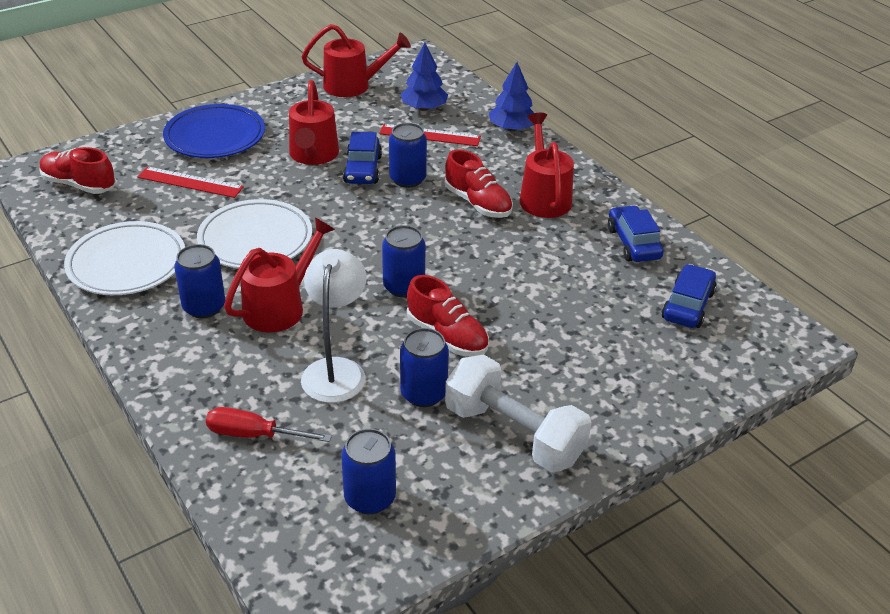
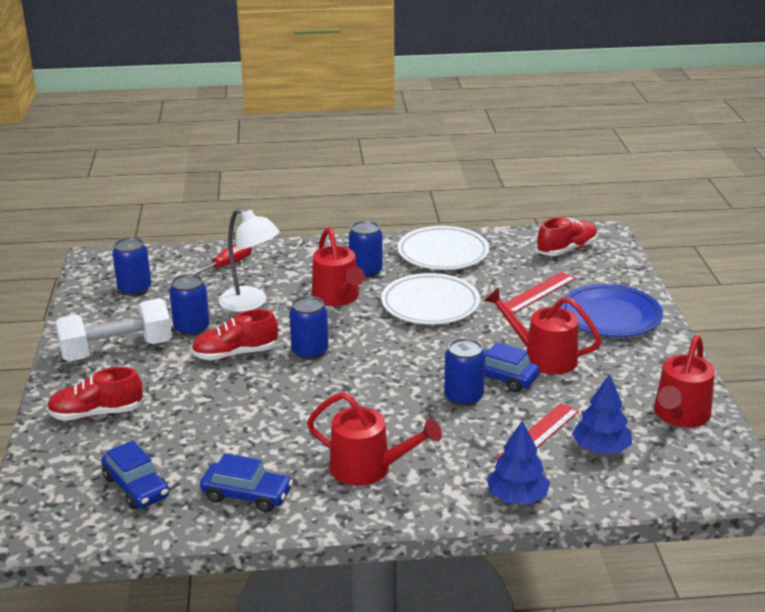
camera: 120 degrees right, 10 degrees down
(478, 203) = (391, 424): red shoe -> red shoe (96, 413)

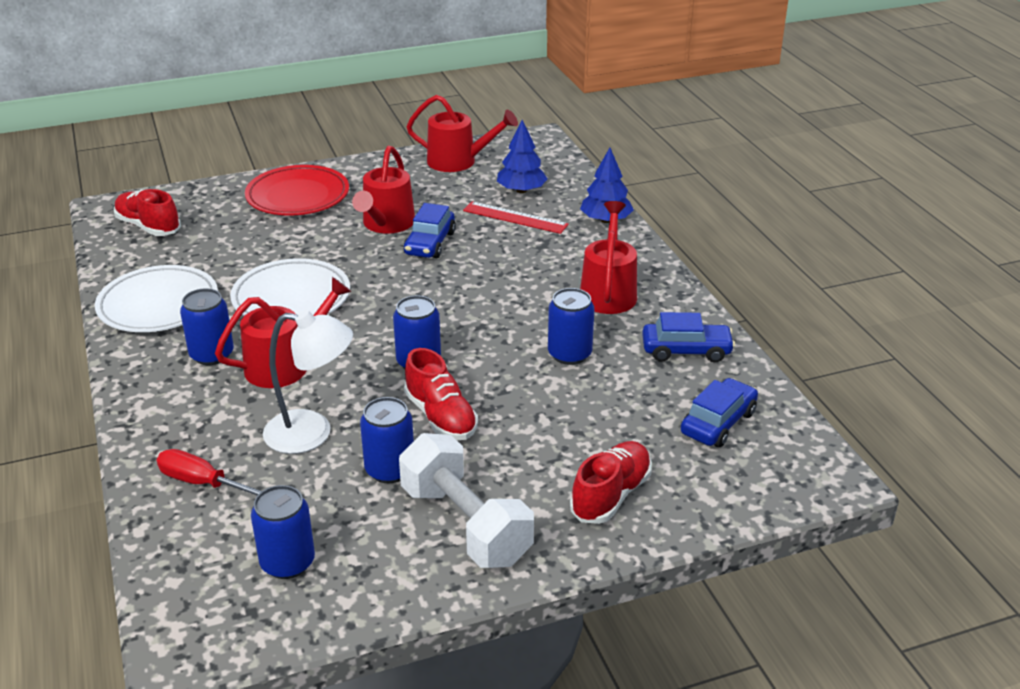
camera: 105 degrees left, 5 degrees up
(96, 413) = (611, 495): red shoe -> red shoe turned 120 degrees counterclockwise
(247, 495) = (686, 351): blue car -> blue car turned 90 degrees clockwise
(251, 303) = (312, 433): white lamp -> white lamp turned 75 degrees clockwise
(463, 397) = (472, 258): blue can -> blue can (569, 354)
(538, 292) = (254, 236): red ruler -> none
(610, 316) = (298, 196): blue plate -> red plate

